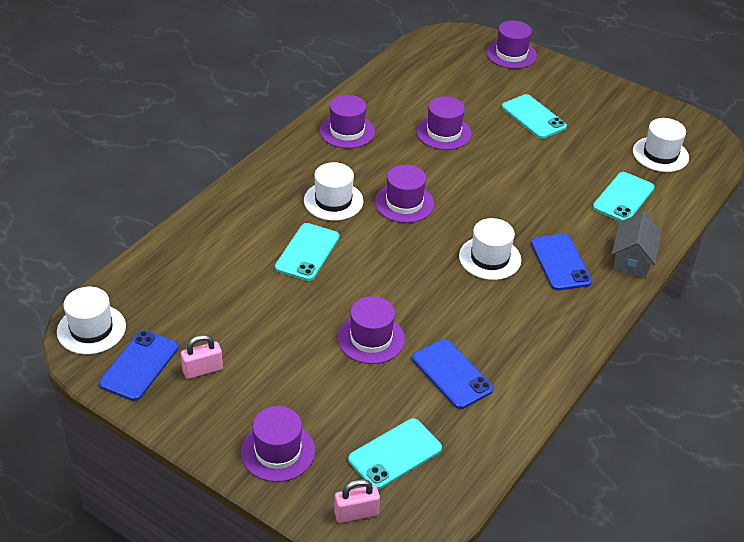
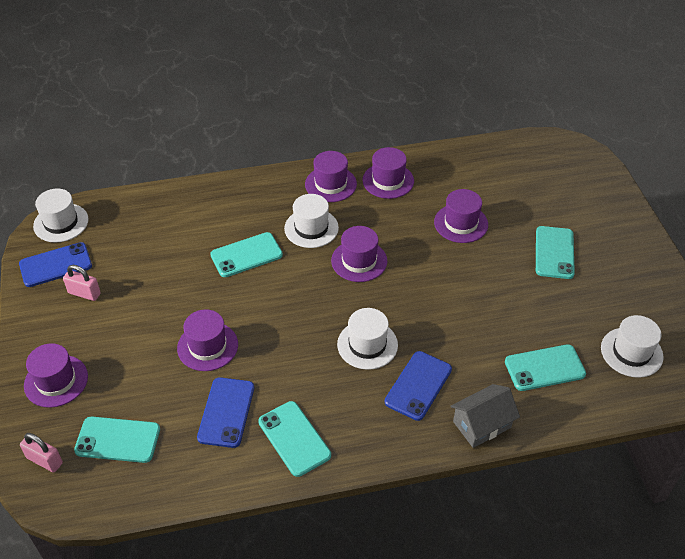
camera: 45 degrees right, 5 degrees up
(511, 54) = (604, 189): purple hat -> purple hat (330, 184)
(525, 356) = (294, 438): none -> turquoise phone

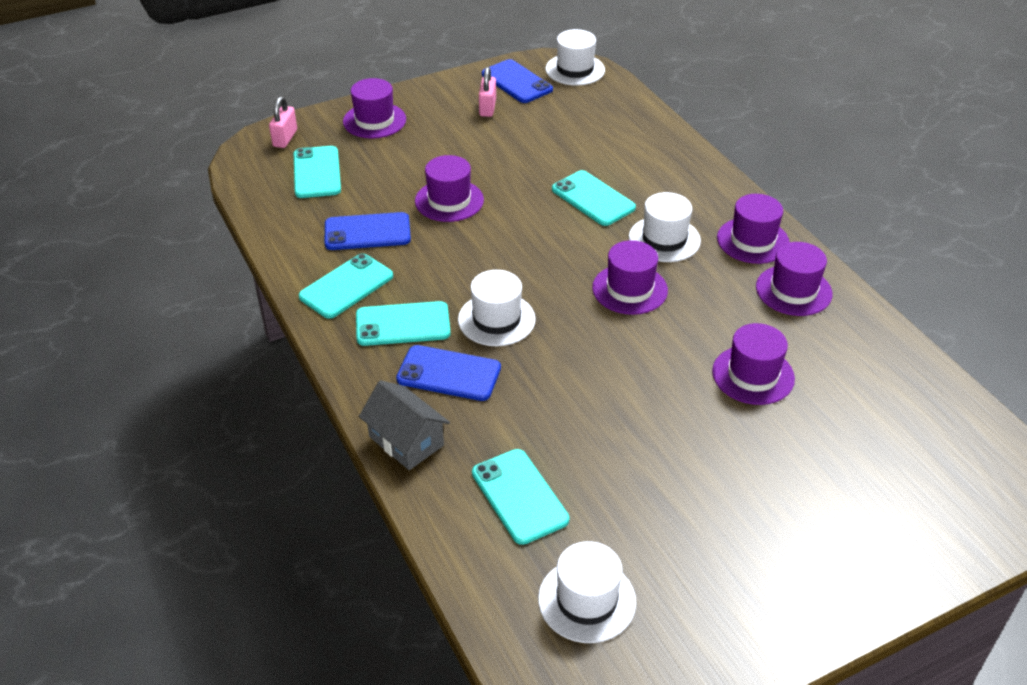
camera: 75 degrees right, 5 degrees down
(554, 252) = (751, 488): turquoise phone -> turquoise phone (403, 324)

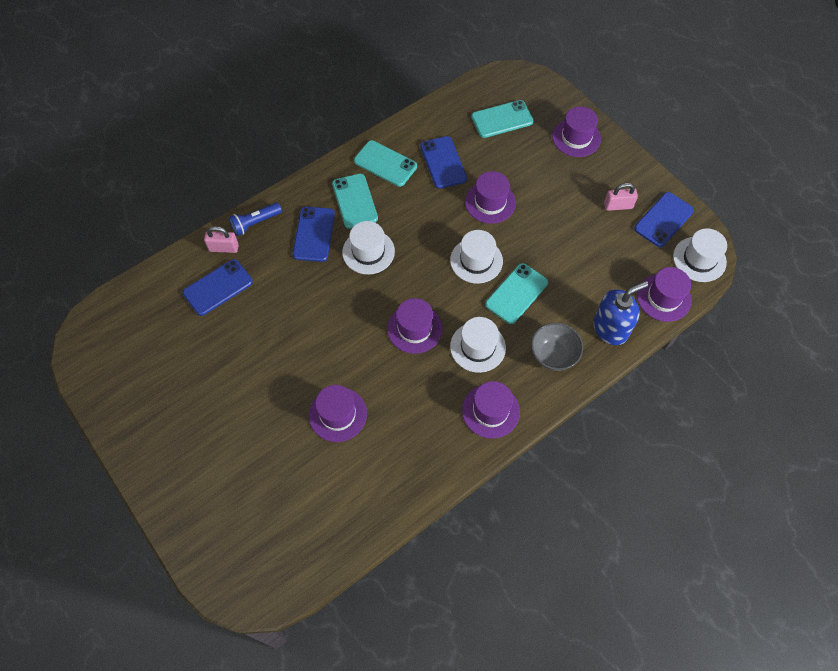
camera: 80 degrees right, 20 degrees up
(285, 138) = (537, 92): pink padlock -> pink padlock (224, 248)
(406, 441) = (255, 223): grey house -> blue flashlight
(519, 496) = (218, 287): turquoise phone -> blue phone
(587, 600) = (146, 331): white hat -> white hat (476, 260)
(653, 139) = (610, 328): none -> blue soap dispenser
(683, 184) = (553, 355): none -> grey bowl
(793, 290) = (435, 442): purple hat -> purple hat (663, 297)

